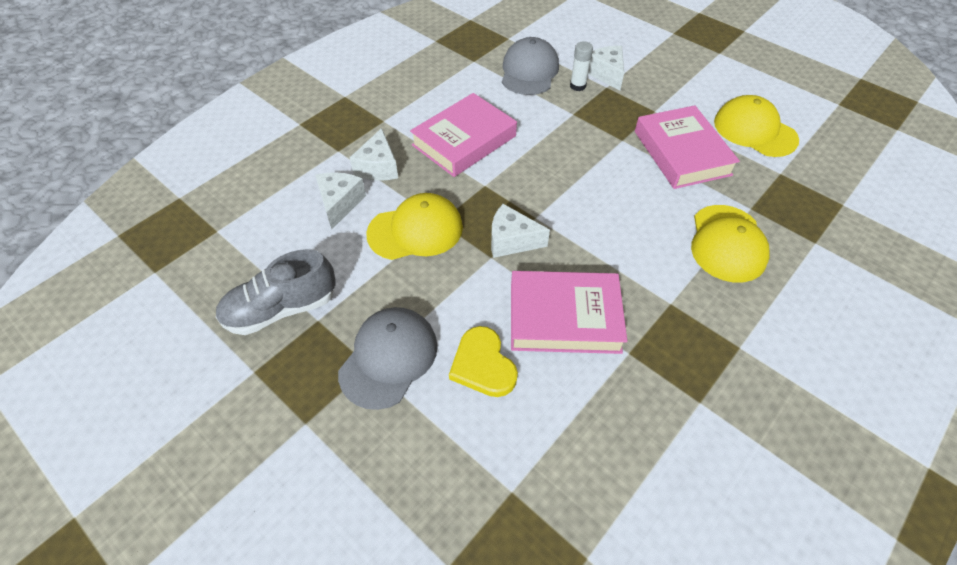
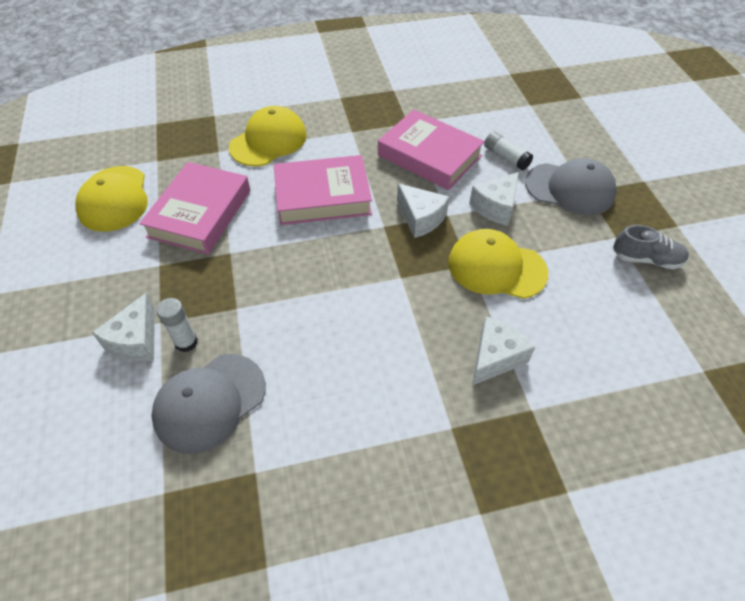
camera: 145 degrees left, 0 degrees up
(281, 309) = (646, 259): grey shoe -> grey shoe, size x0.66
(340, 203) = (557, 334): white cheese -> white cheese (495, 207)
(389, 358) = (570, 189): grey cap -> grey cap turned 135 degrees counterclockwise
(464, 140) = (379, 340): pink book -> pink book (322, 196)
(483, 365) = (506, 157): yellow heart -> white glue stick

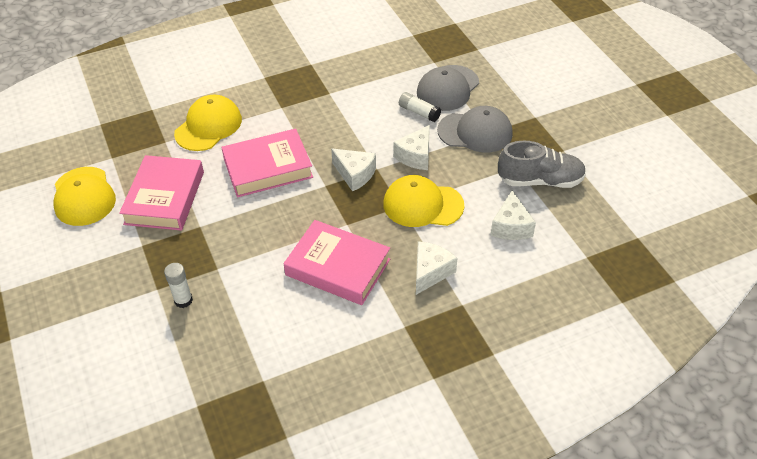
camera: 10 degrees left, 5 degrees down
(136, 340) = (141, 305): white cheese -> white cheese (511, 227)
(210, 402) = (215, 340): grey cap -> grey cap (447, 88)
(429, 155) = (353, 120): pink book -> pink book (338, 267)
(646, 259) = (540, 181): grey shoe -> grey shoe, size x1.51

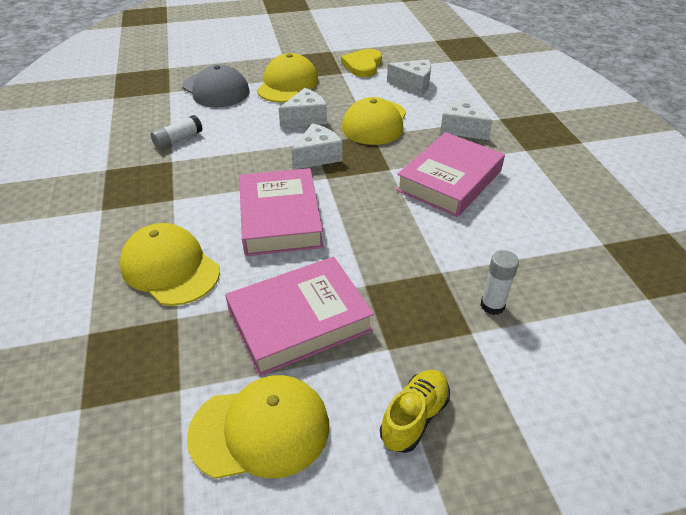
camera: 80 degrees left, 5 degrees down
(89, 263) = (414, 417): none -> yellow shoe
(164, 198) = (299, 321): pink book -> pink book turned 45 degrees counterclockwise
(415, 156) = (306, 118): white cheese -> white cheese turned 75 degrees counterclockwise
(419, 112) = (242, 109): white glue stick -> white glue stick (178, 139)
(475, 132) = (287, 84): grey cap -> yellow cap
(540, 181) = (363, 65): grey shoe -> yellow heart

